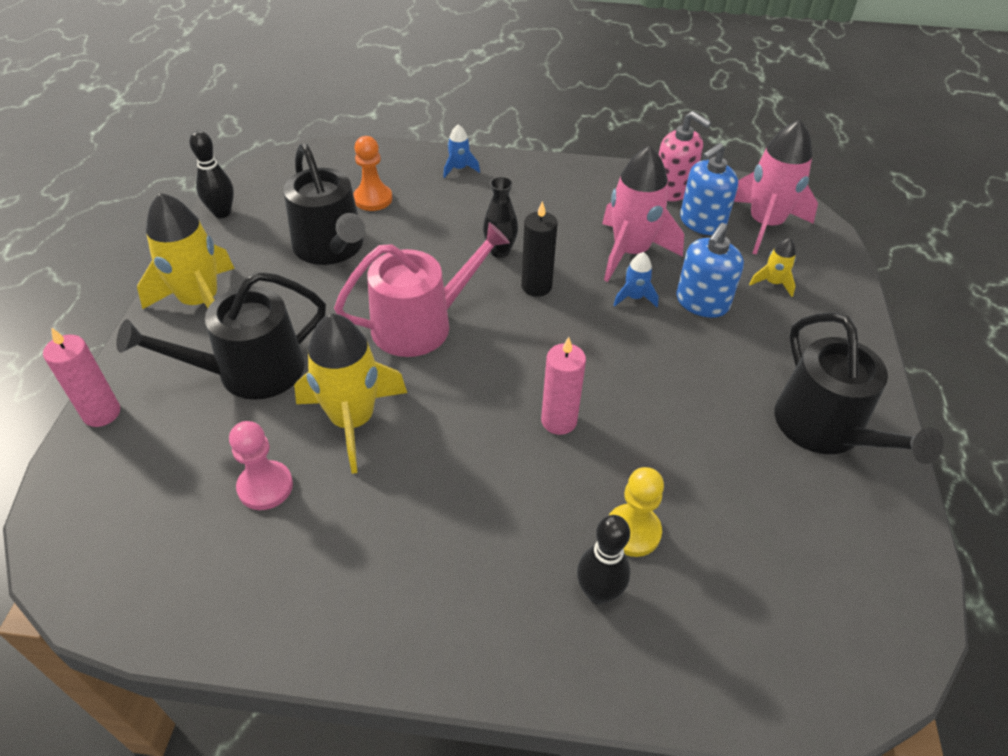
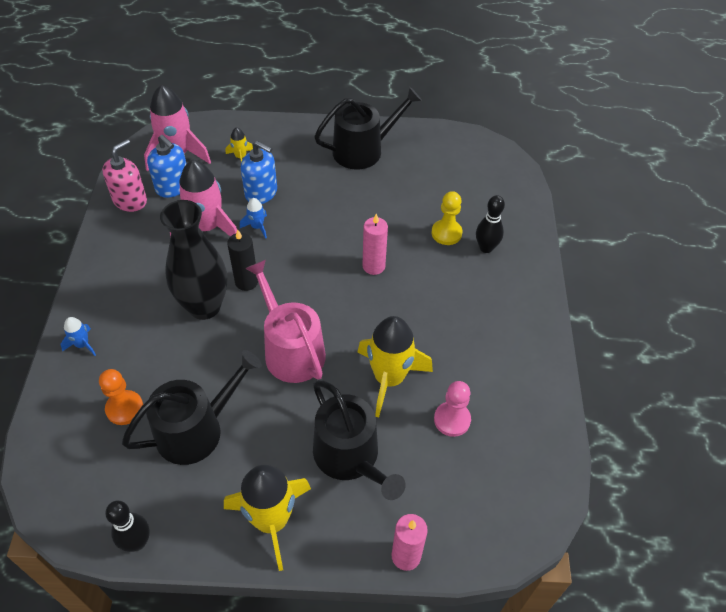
camera: 95 degrees left, 5 degrees up
(500, 251) = (204, 306): black vase -> black vase, size x2.04

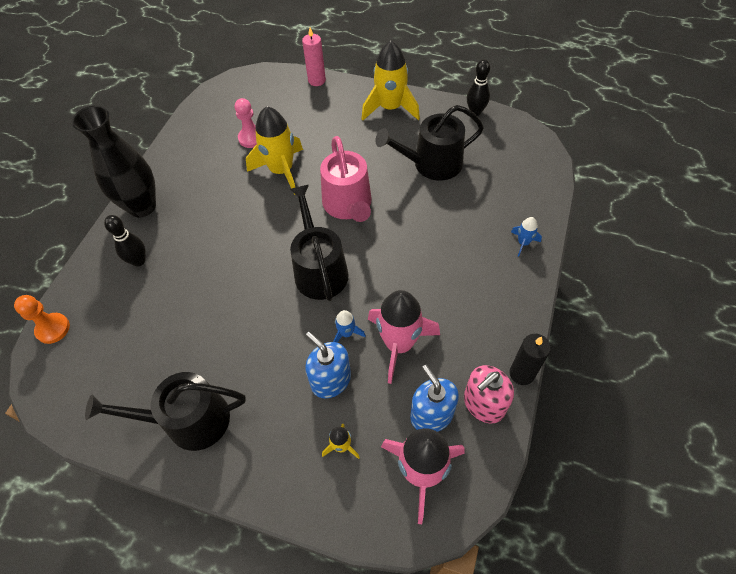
camera: 160 degrees left, 5 degrees up
(124, 408) = (485, 187): orange pawn -> orange pawn (53, 329)
(204, 306) = (414, 256): black vase -> black vase (142, 206)
(246, 282) = (371, 272): black candle -> black candle (521, 373)
(350, 457) = (329, 130): black watering can -> black watering can (319, 269)
(373, 266) = (249, 264): pink candle -> none
(446, 233) = (164, 284): yellow pawn -> none

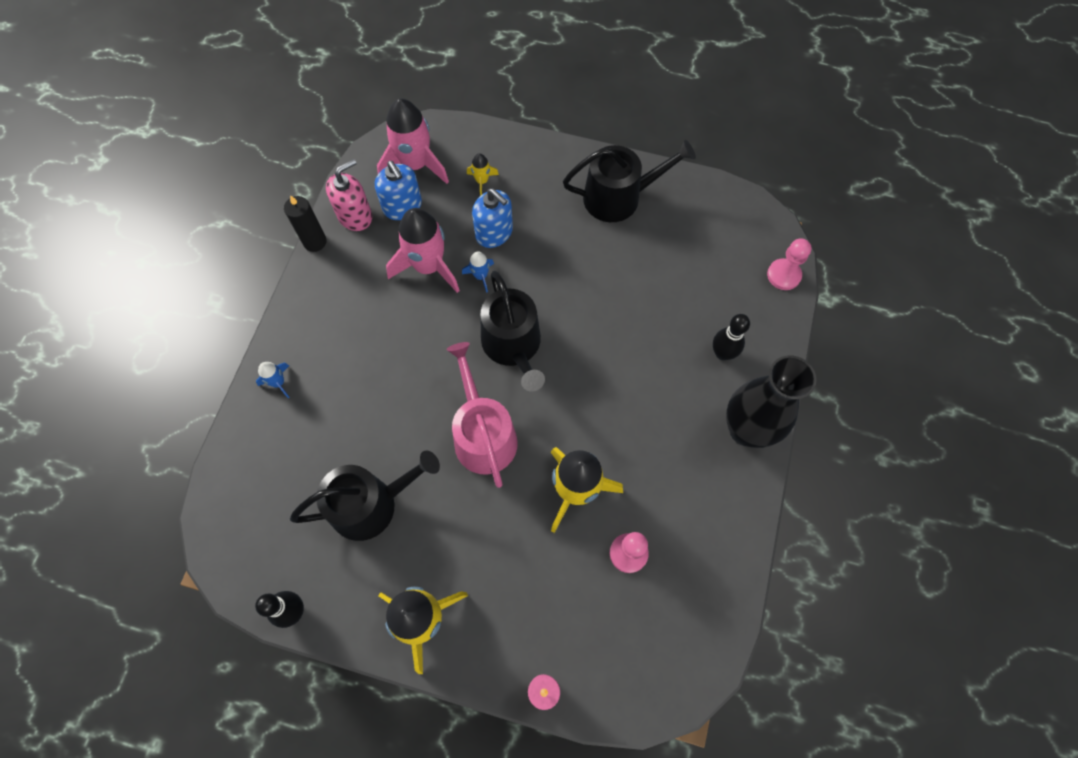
camera: 175 degrees right, 10 degrees up
(53, 329) = (783, 275): orange pawn -> pink pawn

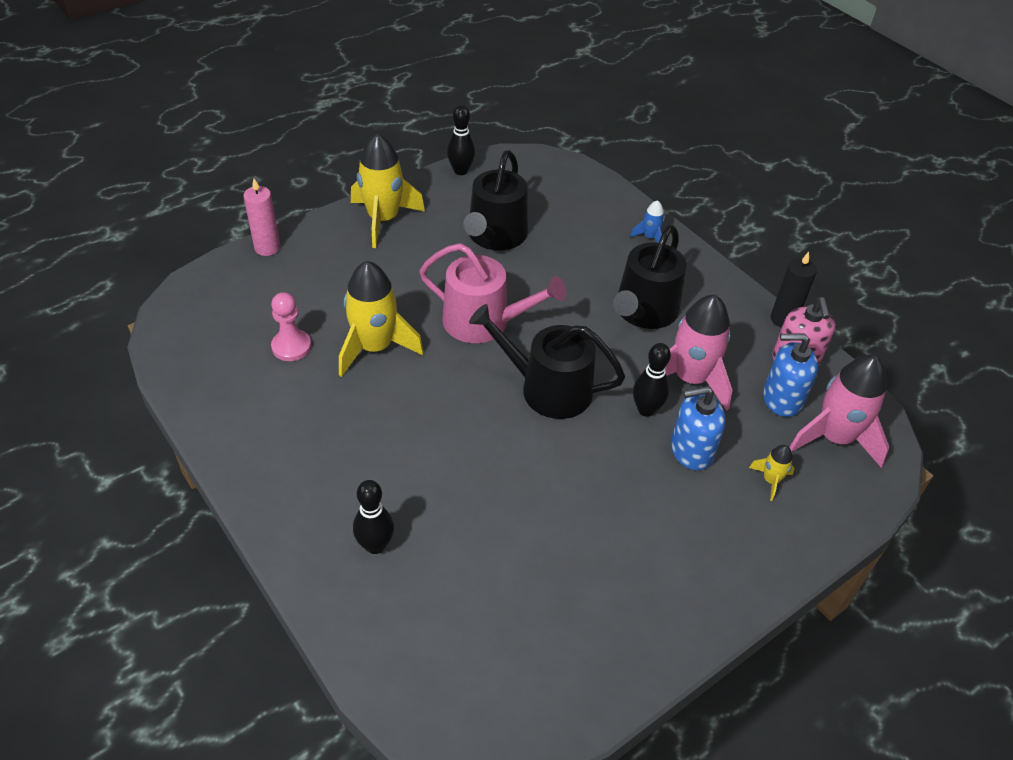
camera: 125 degrees right, 20 degrees down
(480, 276) = (646, 410): blue rocket -> black bowling pin
(619, 197) = (651, 596): black watering can -> black watering can (643, 312)
(746, 430) = (285, 502): black vase -> none
(783, 275) = (399, 688): pink pawn -> none

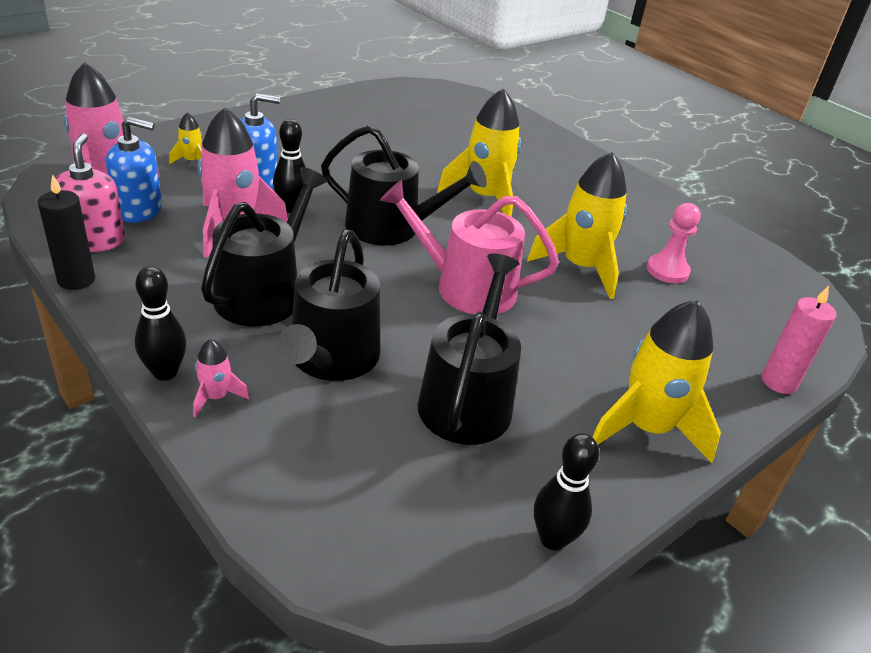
camera: 175 degrees right, 10 degrees down
(375, 545) = (523, 150): black bowling pin -> black bowling pin (165, 372)
(446, 440) = (485, 198): none -> yellow rocket
(585, 261) = (331, 359): none -> black watering can
(649, 237) = (216, 397): blue rocket -> pink rocket

